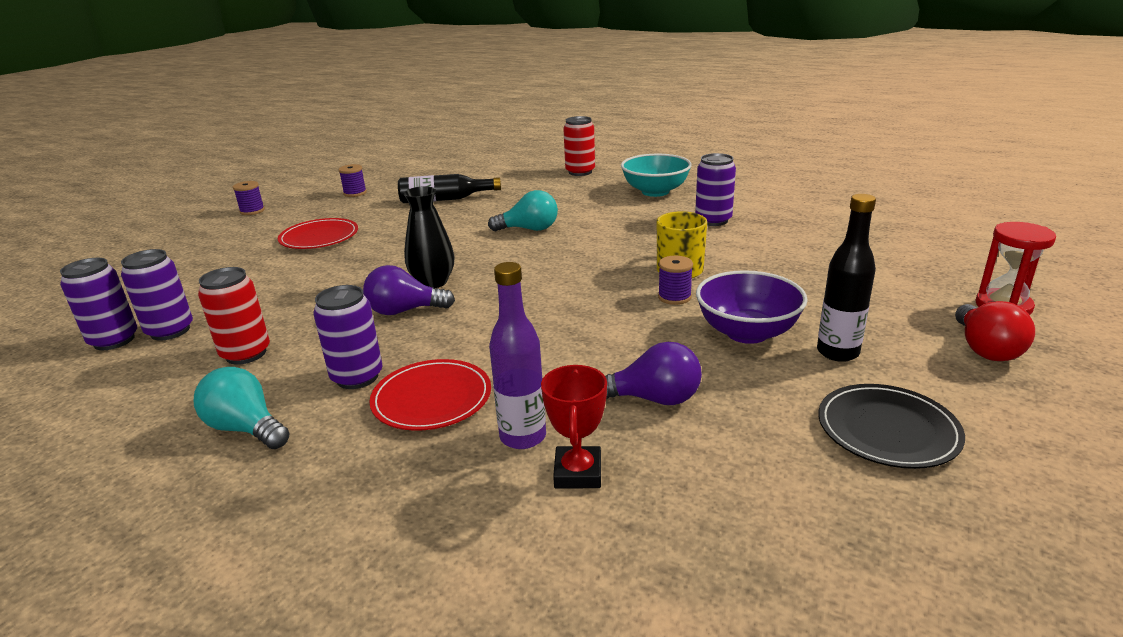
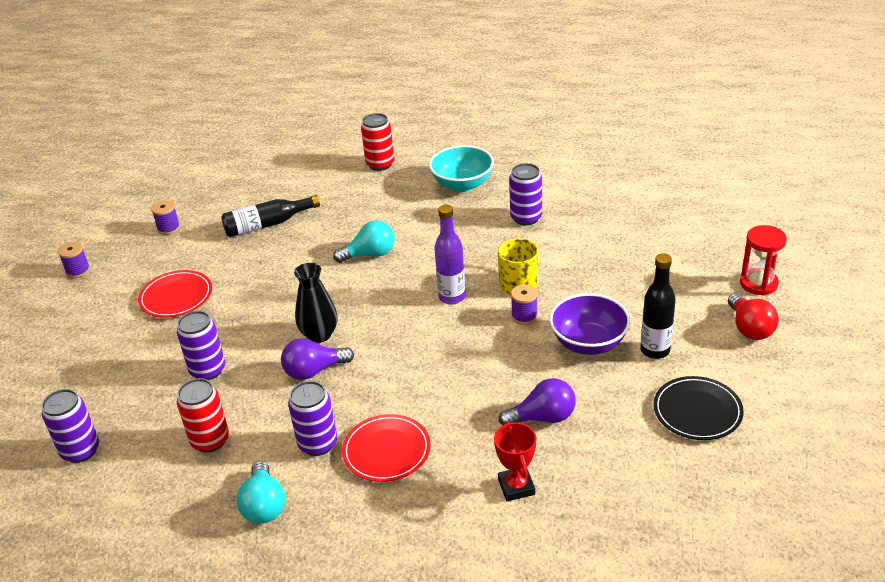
camera: 15 degrees left, 10 degrees up
(170, 331) = (123, 431): purple can -> purple can (208, 370)
(246, 428) = (264, 505): turquoise light bulb -> turquoise light bulb turned 120 degrees counterclockwise
(523, 437) = (468, 468): purple bottle -> purple bottle (452, 297)

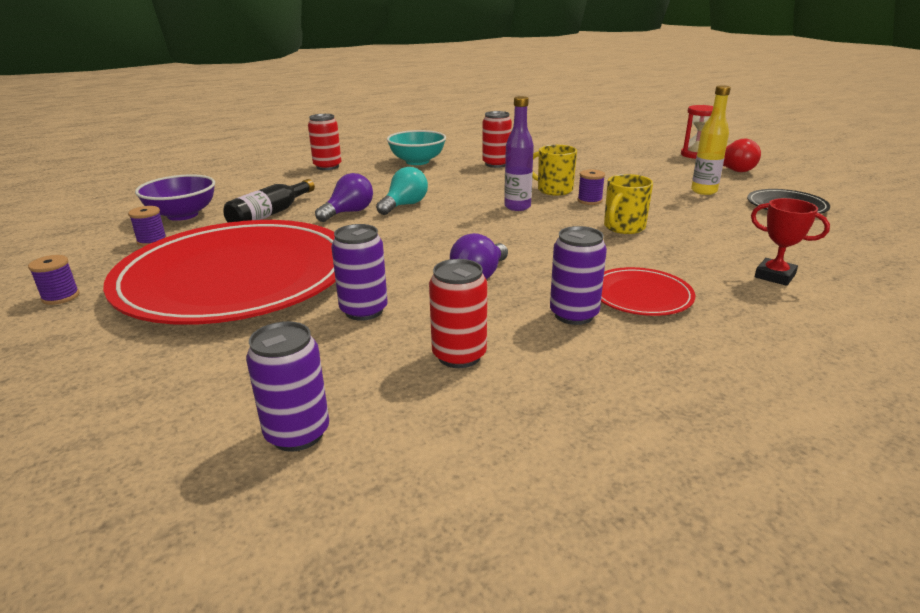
camera: 40 degrees left, 10 degrees down
(176, 297) = (236, 277): red plate -> red plate, size x2.46
(264, 505) = (609, 376): turquoise light bulb -> none
(319, 335) = (442, 255): black vase -> none
(495, 367) = (623, 227): none -> yellow mug
(526, 218) = (496, 164): purple can -> red can
(543, 417) = (709, 238): purple light bulb -> purple light bulb (349, 212)
(588, 343) = (658, 200): purple bowl -> purple bowl (182, 215)
(655, 350) = (704, 191): black bottle -> yellow bottle

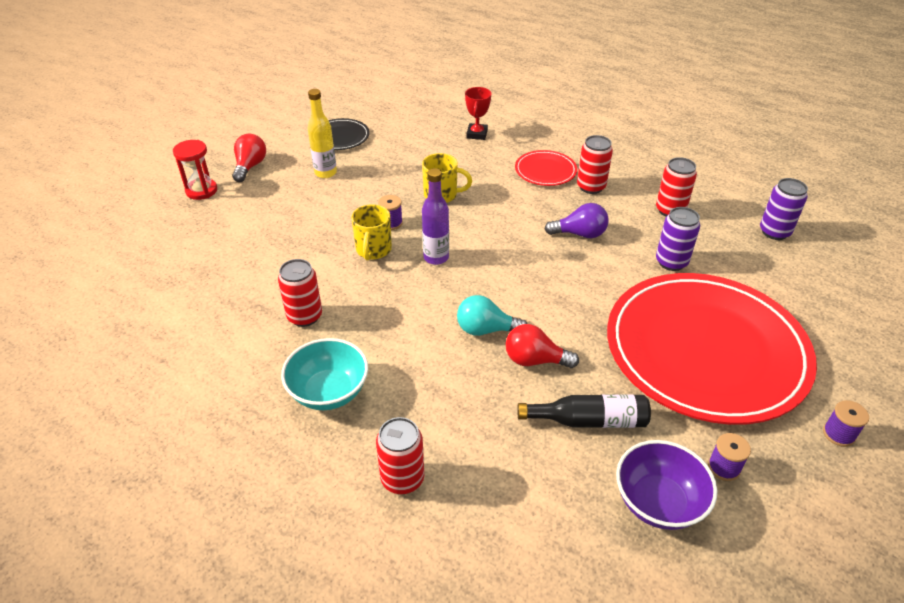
camera: 120 degrees left, 15 degrees up
(349, 212) = (535, 360): purple light bulb -> red light bulb
(574, 315) = (591, 187): purple can -> red can

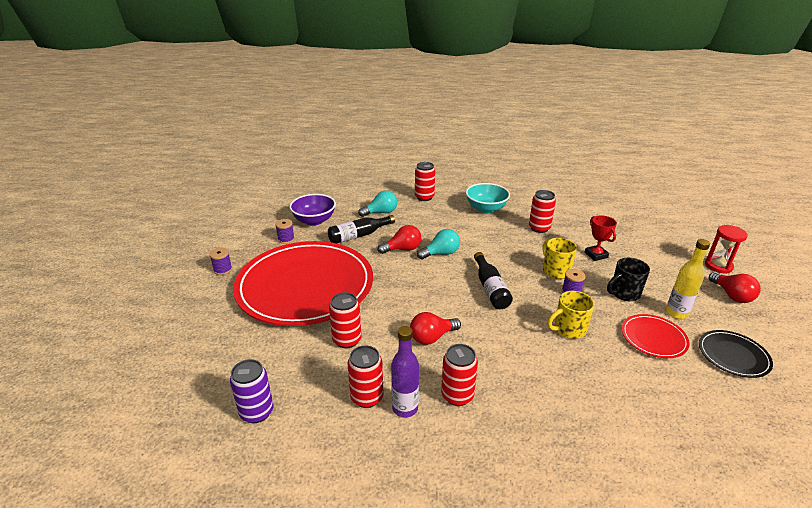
camera: 150 degrees right, 10 degrees down
(342, 203) = (624, 293): none -> black mug
(436, 257) = (513, 280): purple bottle -> purple bottle (405, 408)
(471, 258) = (490, 288): none -> black bottle
(477, 134) = (632, 423): red trophy -> red trophy (596, 255)
(517, 468) = (381, 212): none -> turquoise light bulb
(545, 171) = (515, 398): red plate -> red plate (653, 338)
(580, 234) = (432, 337): purple light bulb -> red light bulb
(671, 262) = (347, 340): purple can -> red can

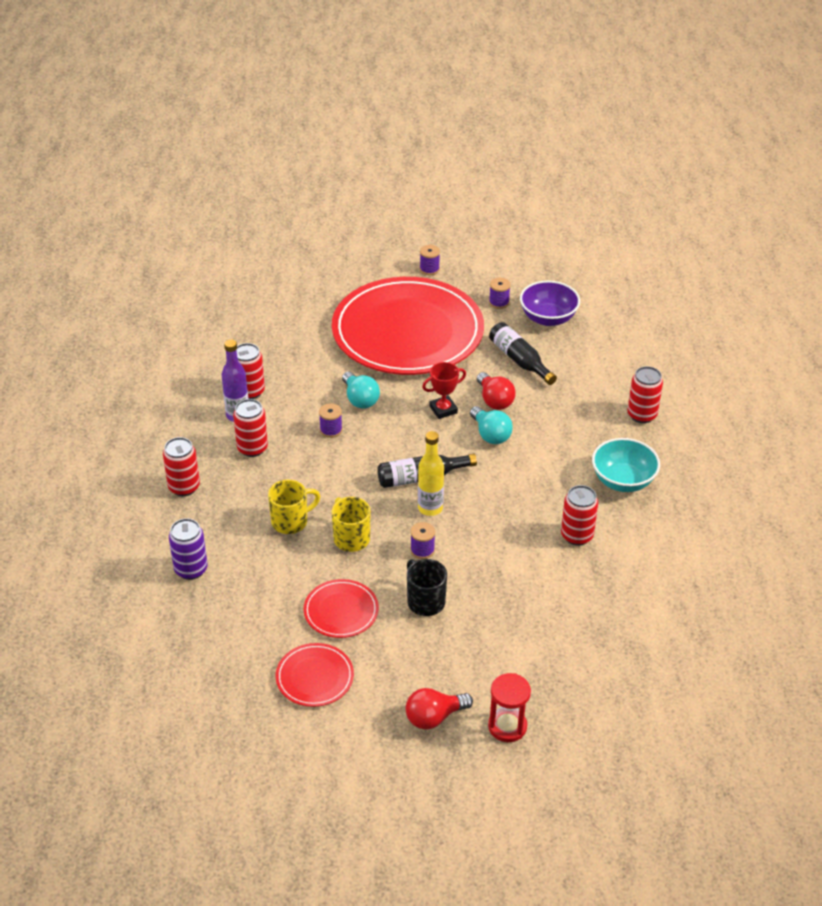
camera: 85 degrees right, 10 degrees up
(257, 412) = (234, 331): purple can -> purple can (191, 569)
(347, 340) = (323, 371): red can -> red can (184, 487)
(381, 212) = (584, 374): turquoise light bulb -> turquoise light bulb (360, 399)
(432, 337) = (331, 430): red light bulb -> purple spool
(555, 271) = (467, 541): yellow mug -> yellow mug (291, 521)
(596, 255) = (513, 589): red trophy -> red trophy (443, 409)
(676, 313) = (390, 645): yellow bottle -> yellow bottle (430, 508)
(733, 355) = (314, 677): black plate -> red plate

